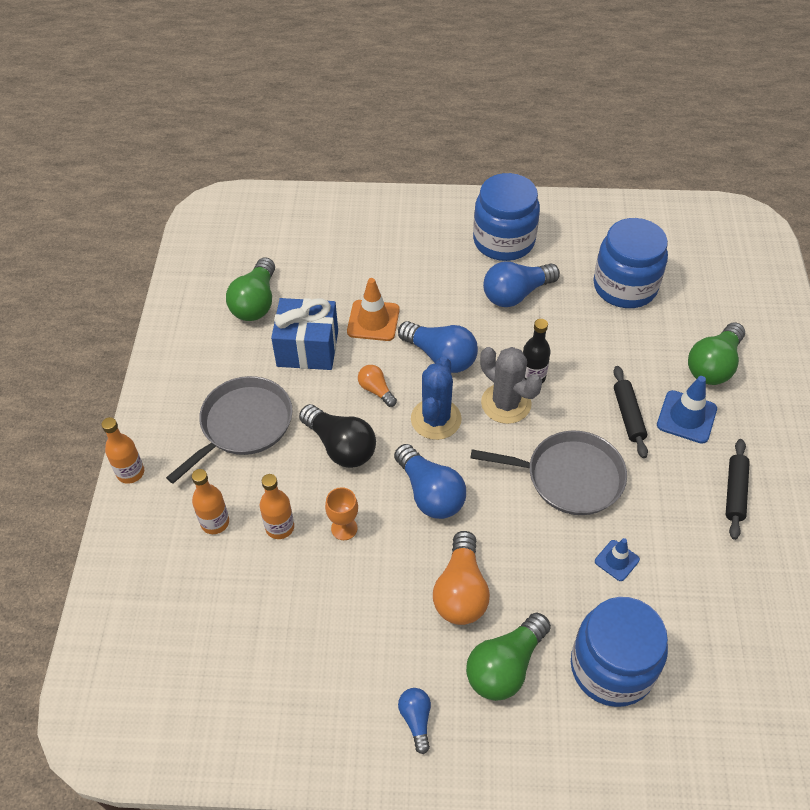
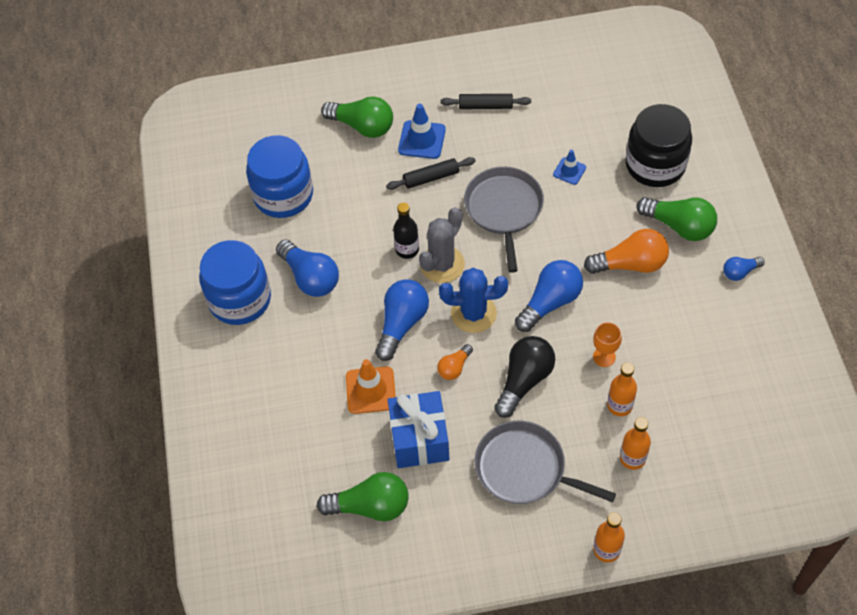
camera: 100 degrees left, 5 degrees up
(611, 667) = (655, 165): blue jar -> black jar

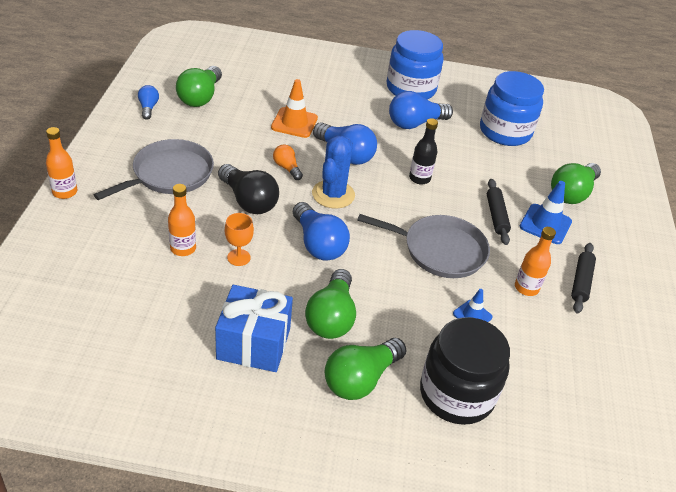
camera: 100 degrees right, 15 degrees down
(419, 439) = (236, 132): blue gift -> blue gift (253, 344)
(442, 264) = (394, 193): grey cactus -> none
(630, 264) = (331, 317): orange light bulb -> green light bulb
(632, 458) = (127, 237): orange bottle -> orange bottle (526, 288)
(740, 272) = (272, 408): blue light bulb -> blue light bulb (148, 108)

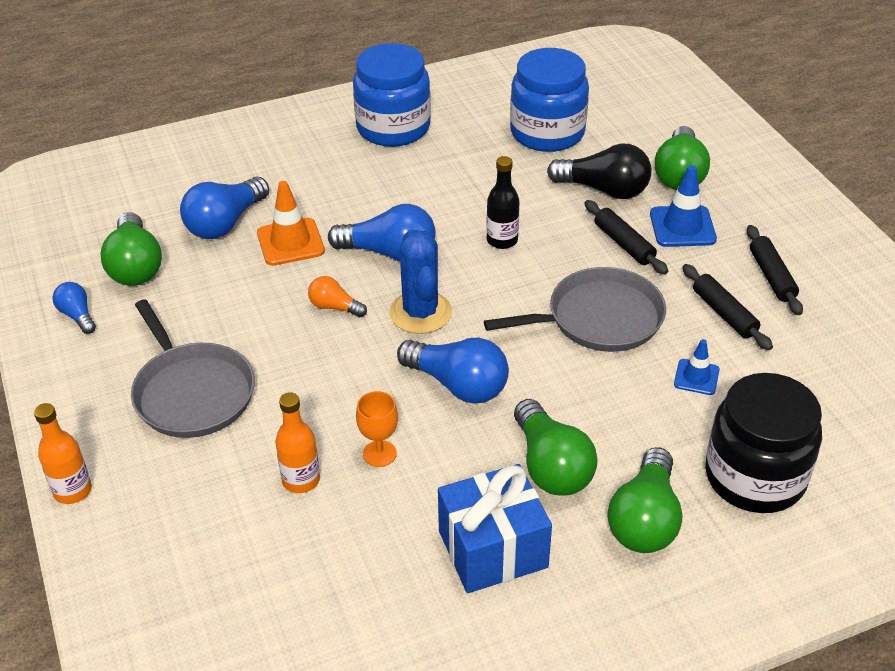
camera: 25 degrees left, 0 degrees up
(169, 174) = (192, 392): grey pan -> grey pan turned 135 degrees clockwise
(248, 201) = (326, 374): black light bulb -> black light bulb (604, 190)
(415, 123) = (437, 171): blue light bulb -> blue light bulb (225, 223)
(526, 288) = (724, 313): orange bottle -> black rolling pin

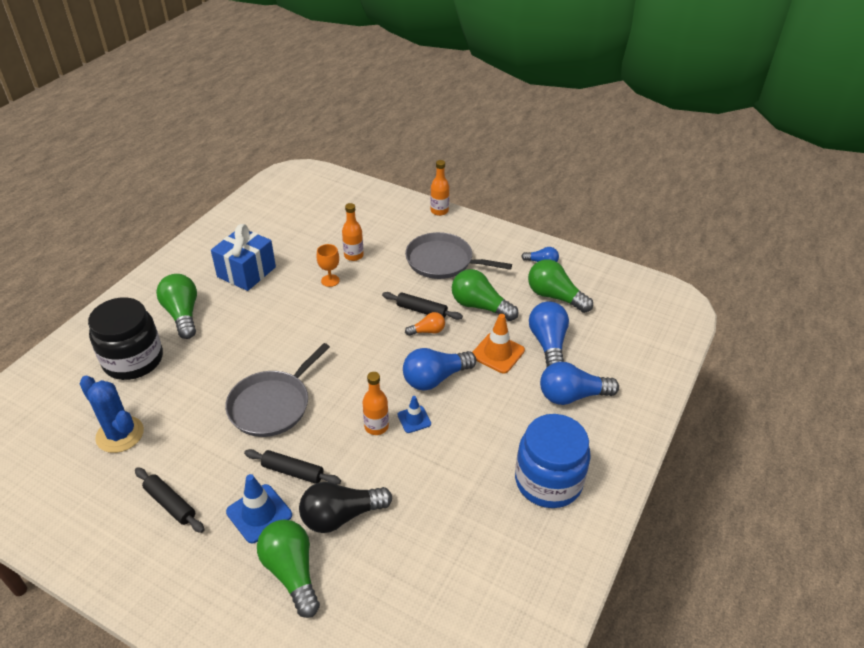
camera: 140 degrees right, 0 degrees up
(420, 313) = (379, 353): blue cactus -> blue cactus (120, 434)
(458, 385) = (322, 327): blue light bulb -> blue light bulb (572, 396)
(502, 240) = (376, 426): black bottle -> orange bottle
(547, 133) = (432, 553): blue jar -> none
(551, 466) = (244, 314): green light bulb -> green light bulb (480, 306)
(696, 377) = (191, 398): blue traffic cone -> blue traffic cone (414, 419)
(724, 313) = (192, 452): black rolling pin -> black rolling pin (421, 310)

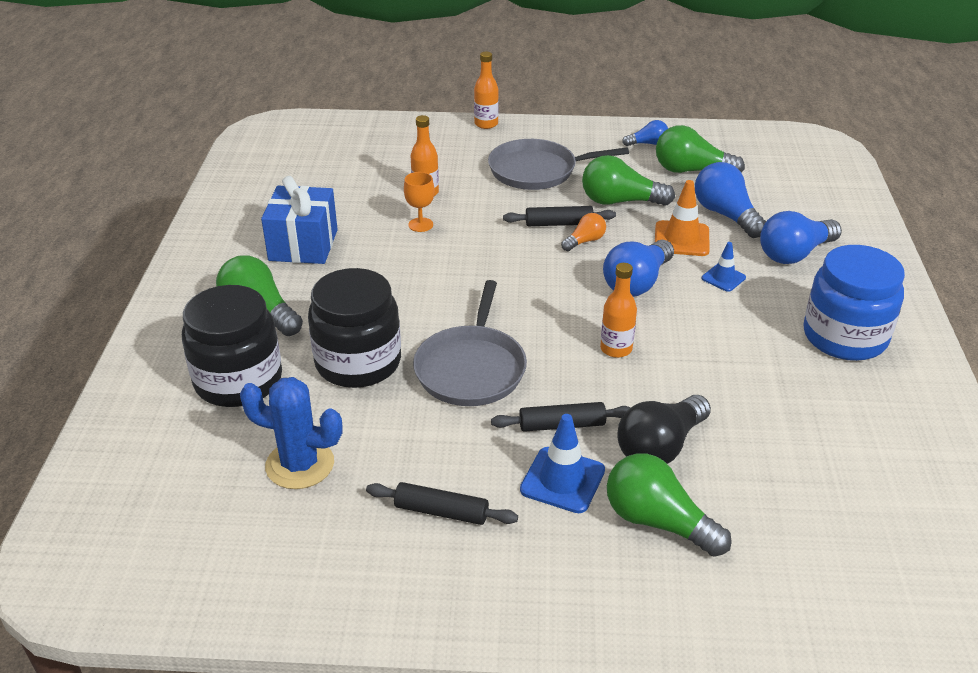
camera: 25 degrees left, 5 degrees down
(209, 373) = (358, 362): none -> black jar
(414, 419) = (651, 328): blue traffic cone -> blue traffic cone (723, 278)

